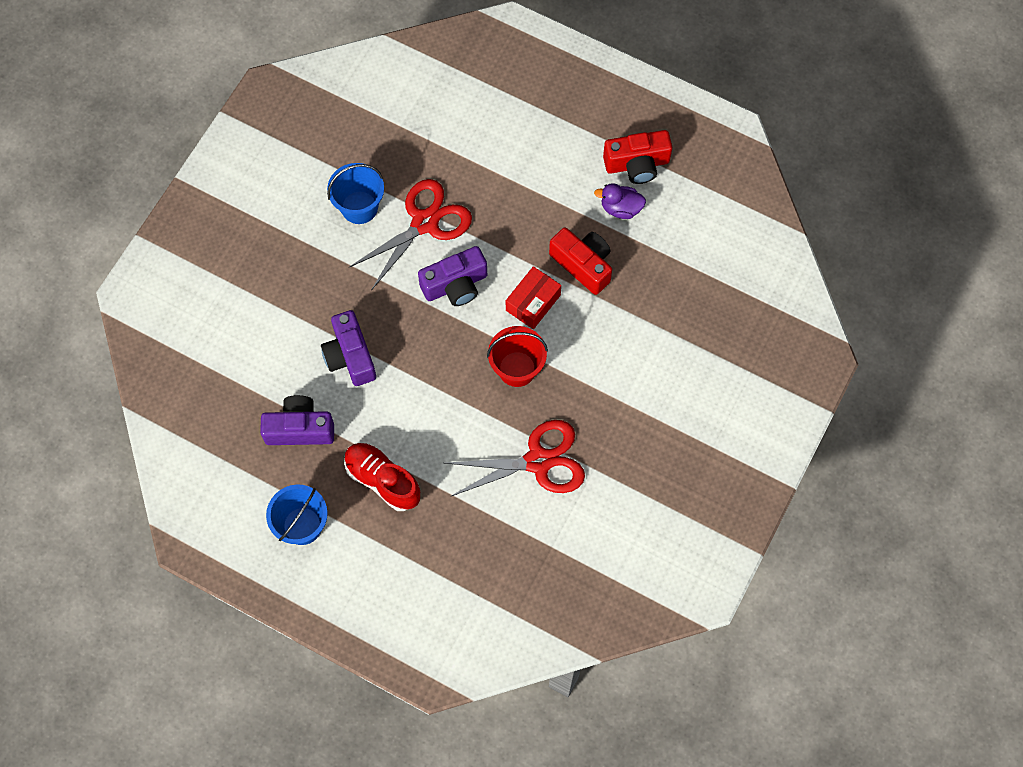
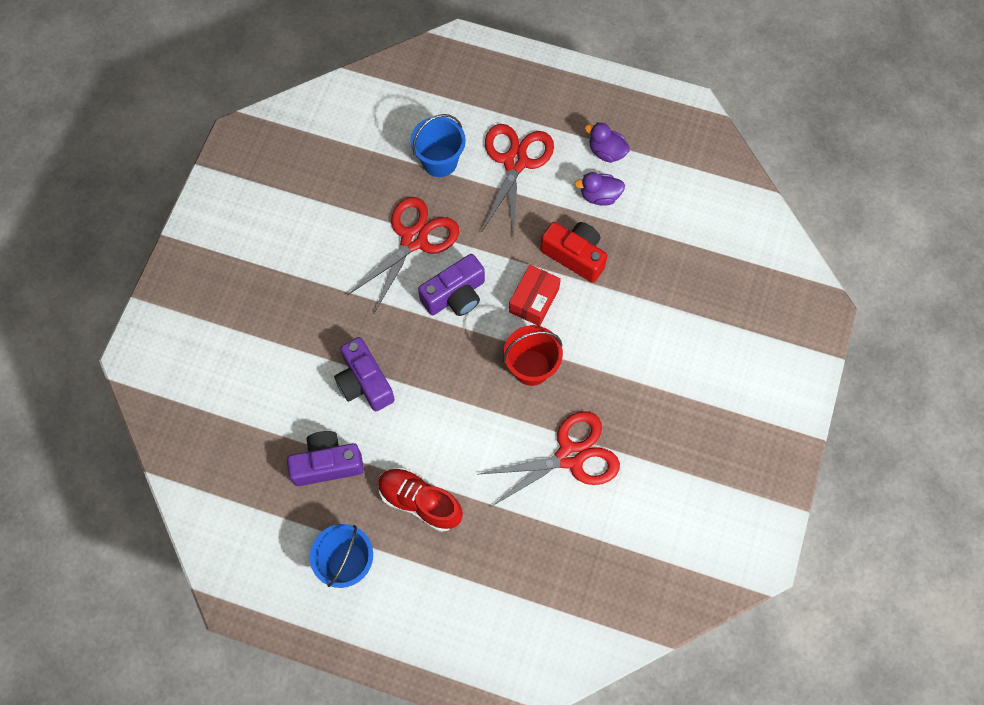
camera: 10 degrees left, 0 degrees up
(359, 207) = (347, 235): blue bucket -> blue bucket (439, 161)
(542, 160) = (515, 162): none -> red scissors
(637, 164) = (606, 152): red camera -> purple duck

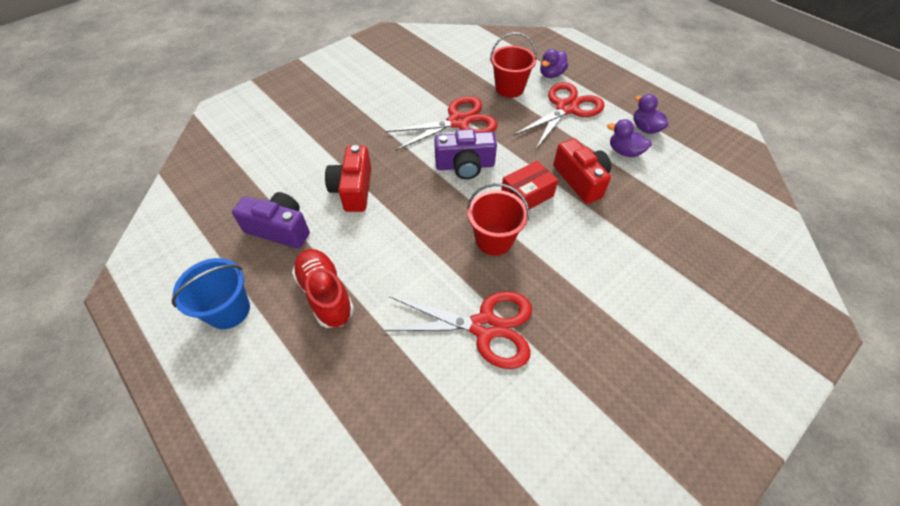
camera: 30 degrees right, 15 degrees down
(364, 382) = (353, 189): purple camera -> red camera
(439, 161) = (509, 88): blue bucket -> red bucket
(473, 116) = (551, 74): none -> purple duck

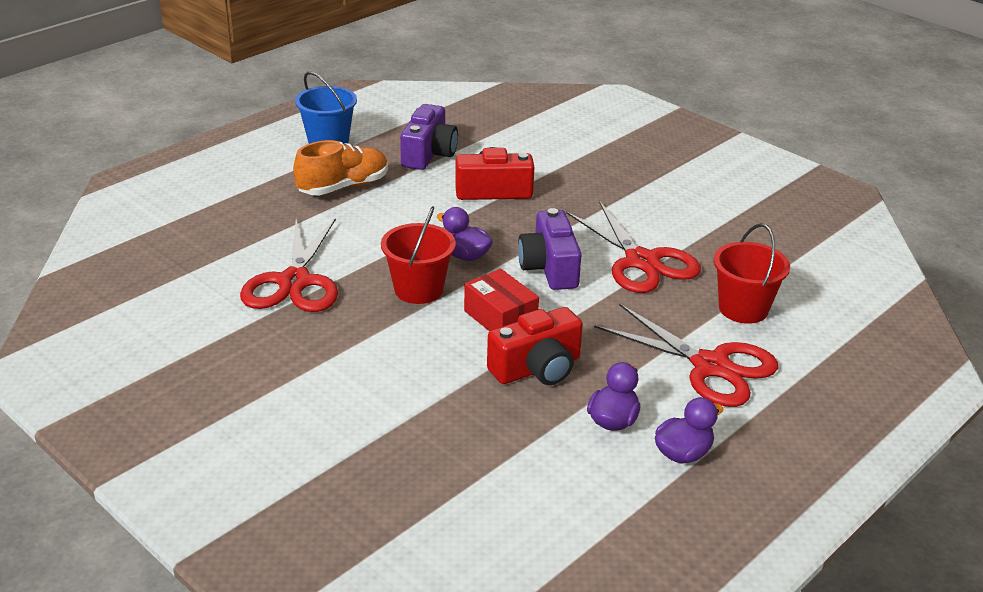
camera: 85 degrees right, 20 degrees down
(325, 294) = (343, 187): red shoe -> orange shoe
(551, 74) = (803, 355): purple duck -> purple duck (465, 256)

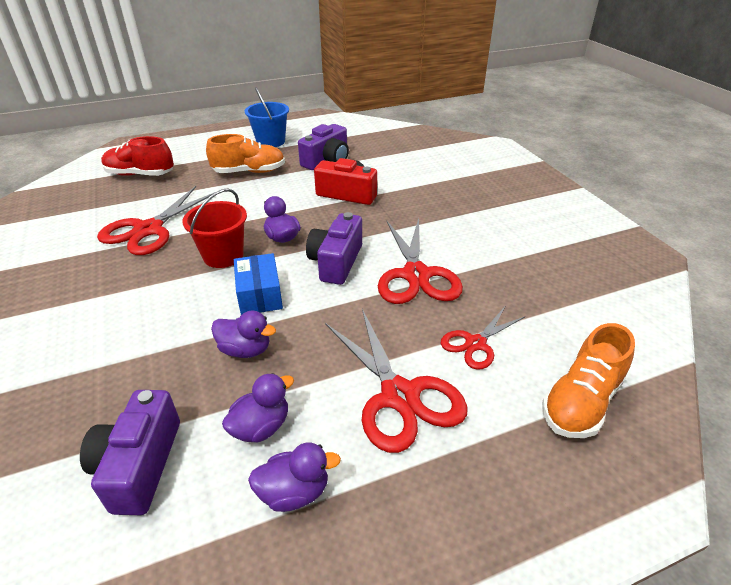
camera: 25 degrees right, 5 degrees up
(198, 219) = (140, 174): none -> red shoe
(500, 318) = (259, 295): red box -> blue box
(535, 476) = (139, 465): none -> purple camera
(537, 368) = (245, 350): red camera -> purple duck
(743, 309) = (475, 343): red bucket -> red scissors
(857, 331) = (581, 402): none -> orange shoe

